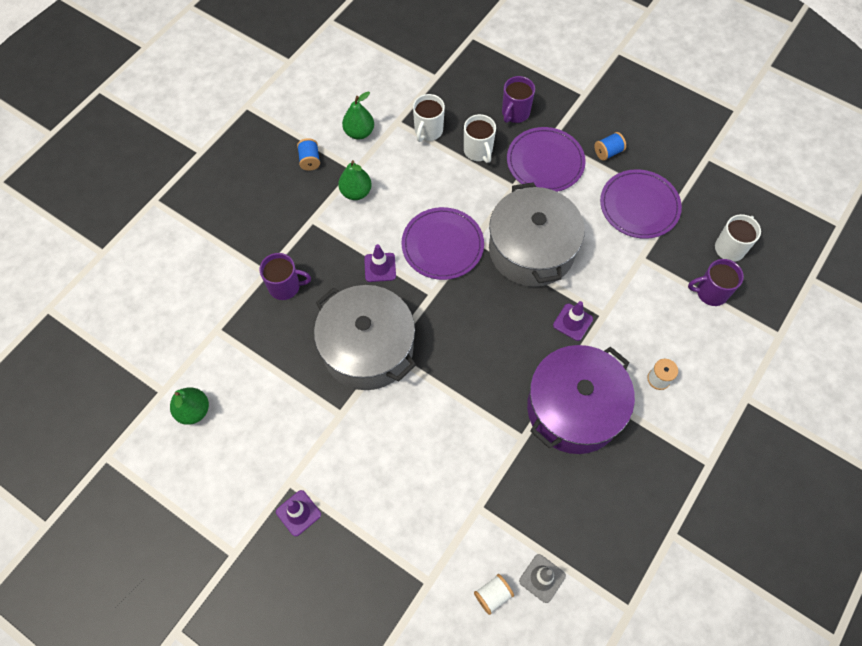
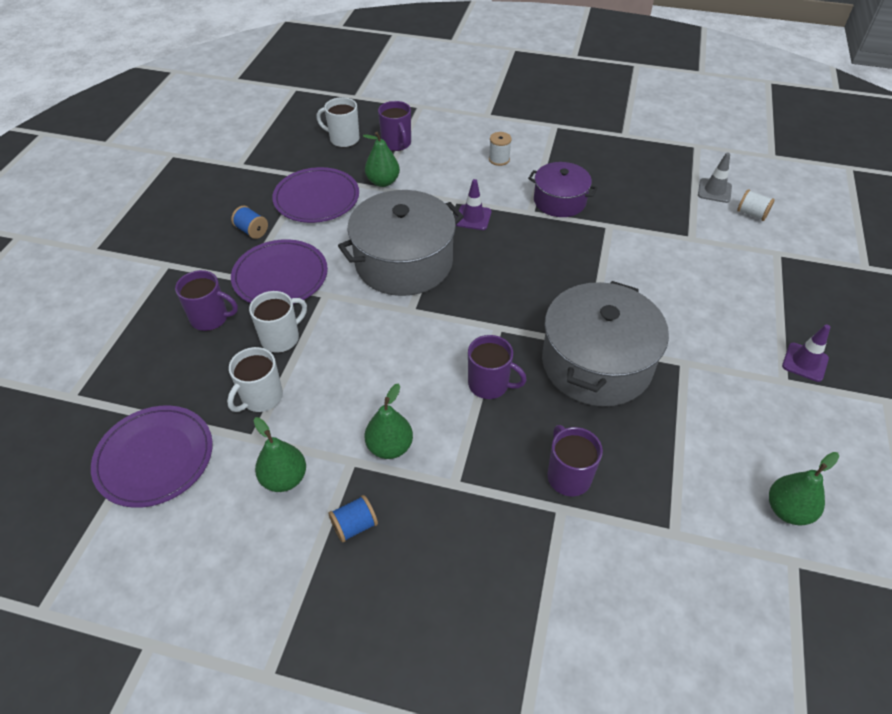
camera: 110 degrees left, 15 degrees down
(380, 267) = (489, 384): purple traffic cone -> purple mug
(428, 131) = (261, 397): white mug -> white mug turned 120 degrees clockwise
(442, 245) = (431, 335): purple plate -> purple plate (154, 458)
(573, 409) = (559, 201): purple pot -> purple pot, size x0.59
(649, 264) = (383, 182): none -> green pear

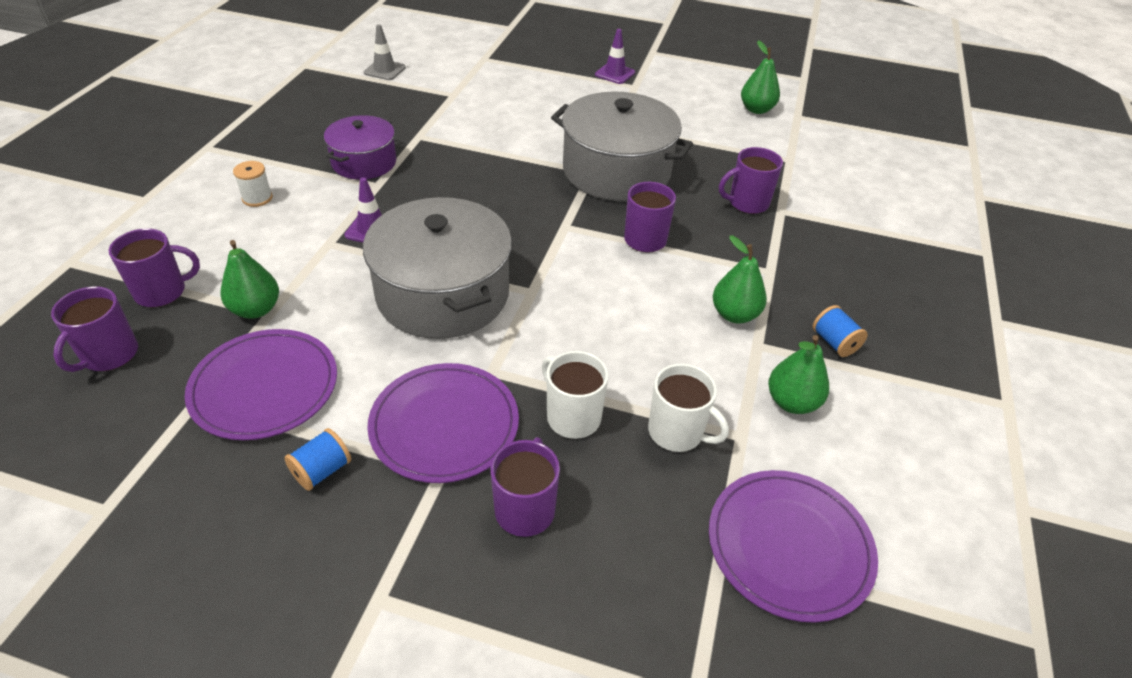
camera: 90 degrees left, 5 degrees down
(343, 139) = (109, 355): white mug -> purple mug
(751, 214) = (427, 59): white spool -> none

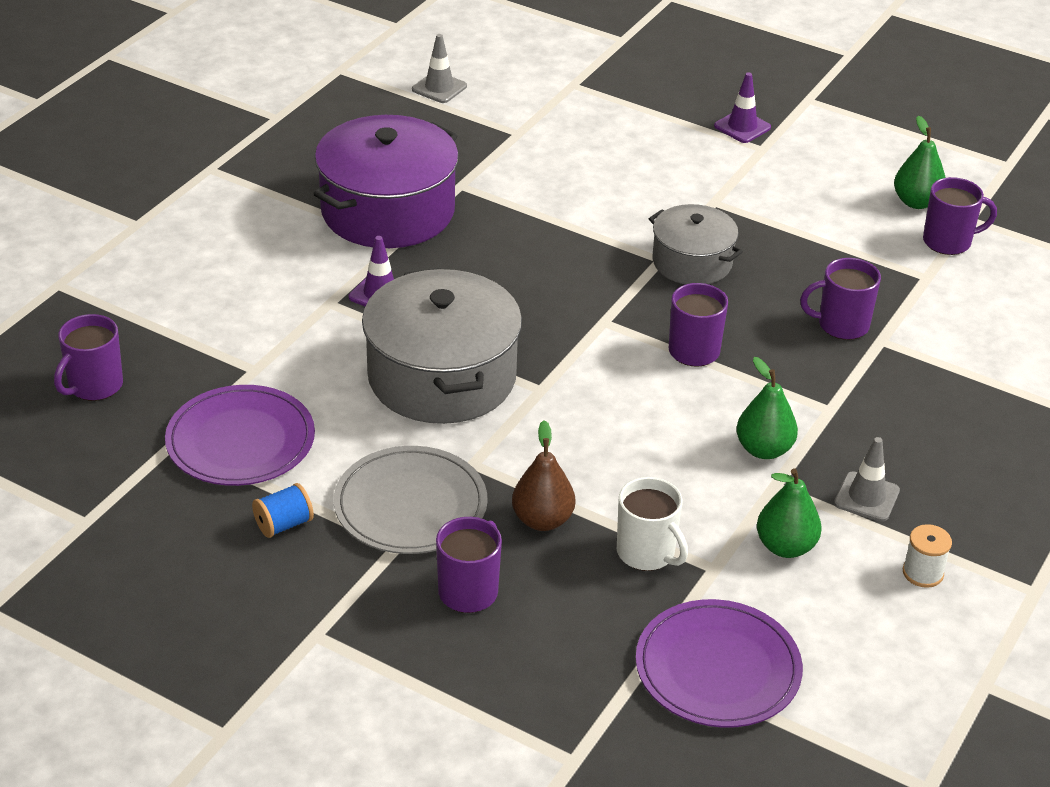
camera: 15 degrees right, 5 degrees down
(162, 292) = (149, 330): purple mug -> purple mug (948, 242)
(256, 309) = (242, 363): green pear -> none
(257, 198) = (259, 239): white spool -> white spool (923, 573)
(364, 162) = (388, 211): purple pot -> purple pot, size x1.71
(444, 425) = (410, 505): purple plate -> grey plate
(572, 417) = (542, 520): white mug -> brown pear
(616, 171) = (692, 262): grey pot -> grey pot, size x0.59
(834, 343) = (866, 497): blue spool -> grey traffic cone

